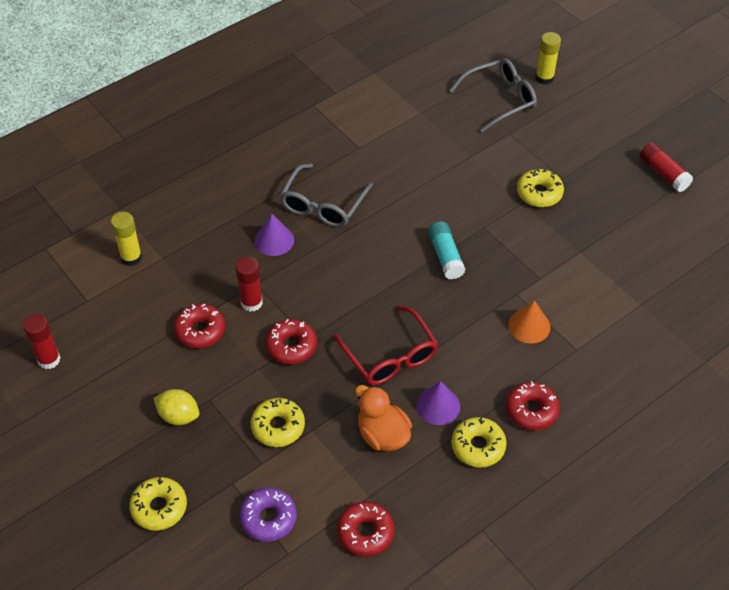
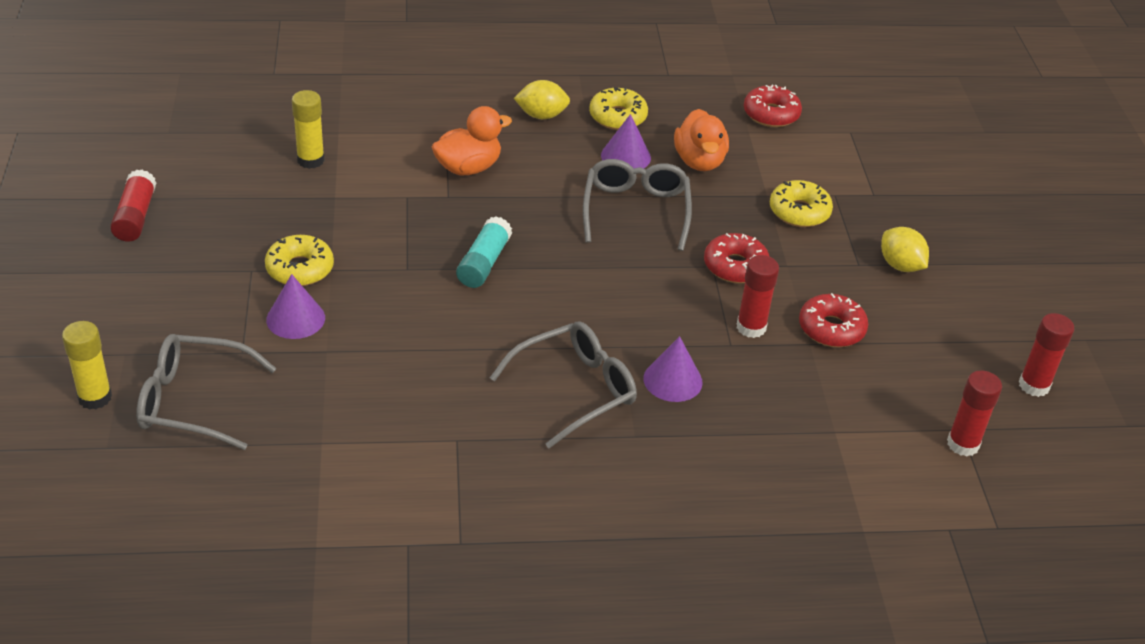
camera: 150 degrees left, 10 degrees down
(82, 290) = (963, 444): none -> red glue stick
(131, 258) = (877, 452): yellow glue stick -> yellow glue stick (310, 160)
(159, 507) = (957, 209): yellow donut -> none
(268, 518) = (853, 158): purple donut -> none
(390, 356) = (636, 210): red glasses -> grey glasses
(506, 164) = (295, 318): none -> purple cone
(529, 326) = (468, 168): orange cone -> orange duck
(531, 410) = (541, 115): red donut -> yellow lemon

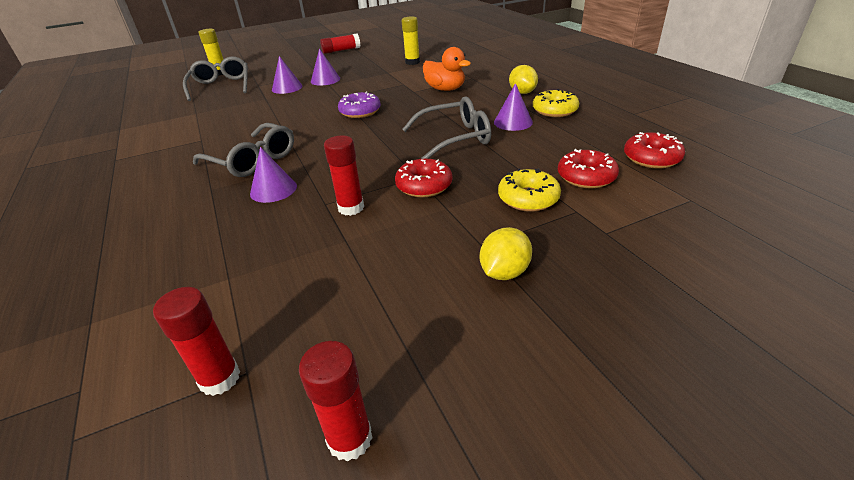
camera: 75 degrees right, 5 degrees down
(300, 269) = (325, 80): yellow donut -> purple cone
(484, 263) = (360, 111): turquoise glue stick -> purple donut
(699, 161) = (542, 145): orange duck -> none
(831, 329) = (372, 248): red donut -> red donut (586, 177)

